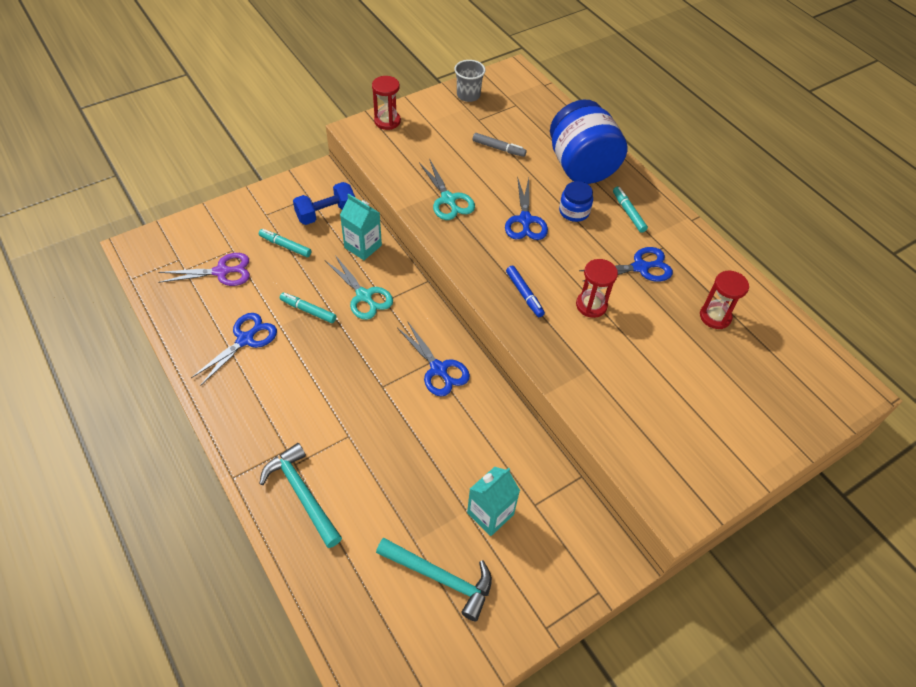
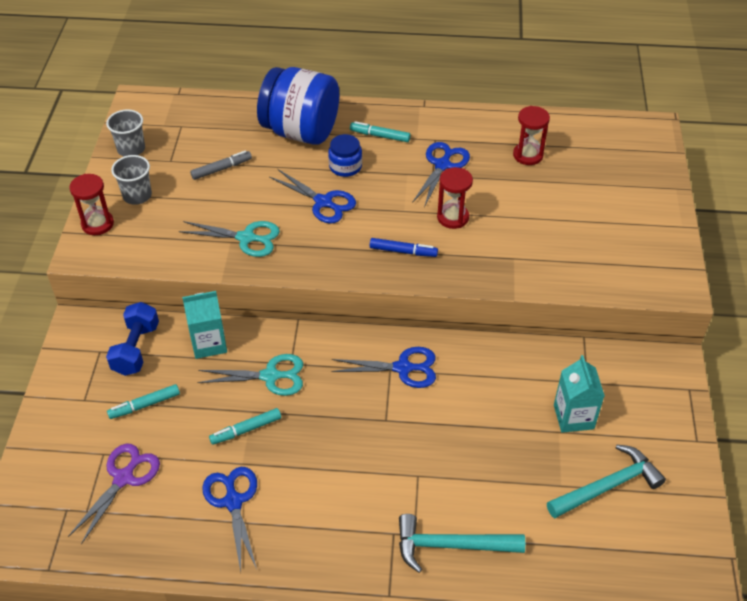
camera: 50 degrees left, 5 degrees down
(430, 123) = (137, 195): none -> grey cup

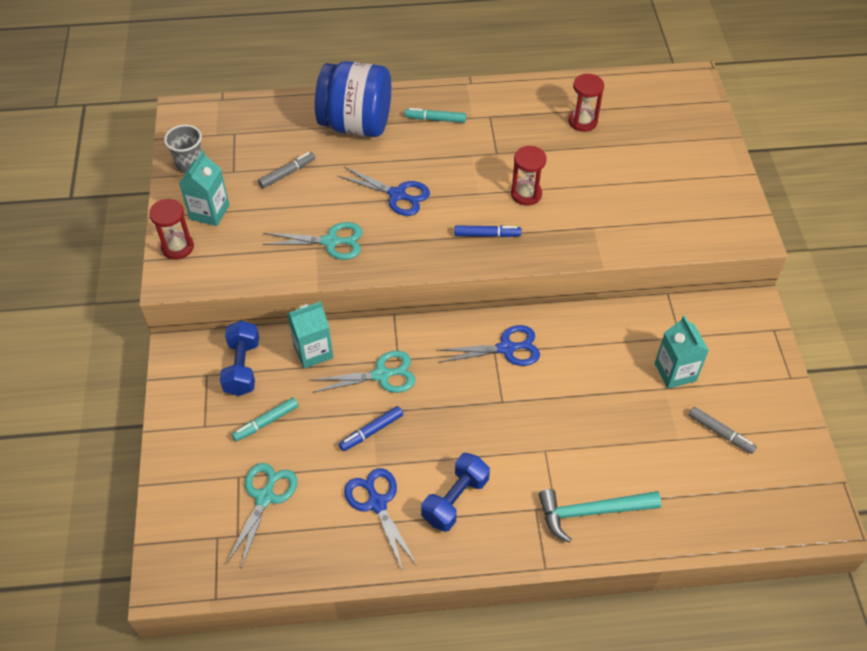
camera: 10 degrees left, 5 degrees up
(123, 478) = (265, 497): purple scissors -> turquoise scissors
(137, 195) = (209, 212): grey cup -> turquoise carton
(246, 430) = (371, 431): turquoise marker -> blue marker
(313, 510) = (455, 500): none -> blue dumbbell
(345, 166) = (409, 155): blue jar -> none
(442, 165) = (503, 142): blue scissors -> none
(608, 486) = (720, 433): turquoise hammer -> grey marker

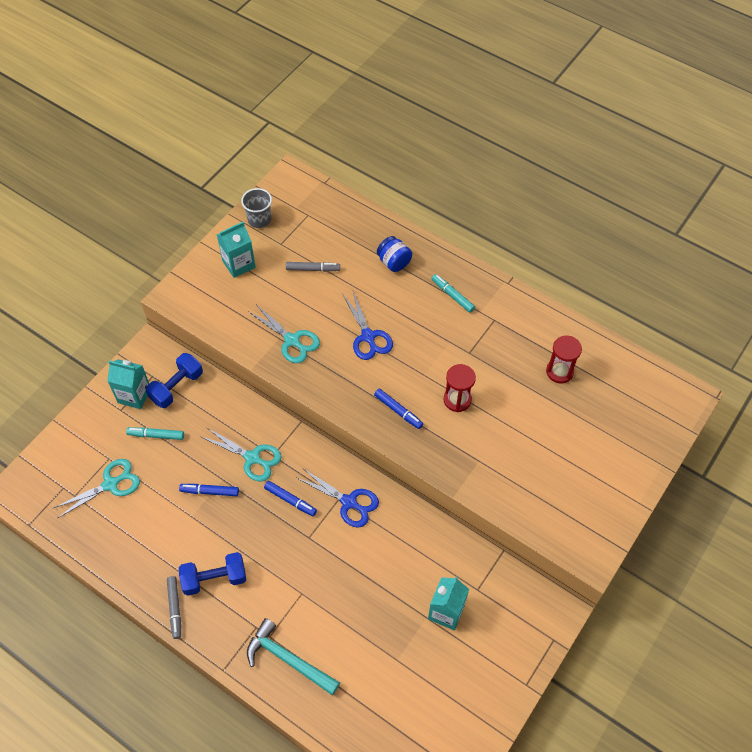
camera: 40 degrees right, 5 degrees up
(177, 247) = (197, 276): red hourglass -> none
(313, 351) = (227, 408): turquoise carton -> turquoise carton (134, 395)
(356, 124) = (394, 262): blue jar -> blue jar, size x0.47
(377, 503) = (168, 542): blue scissors -> none
(454, 384) = (290, 500): none -> blue marker
(720, 433) = (431, 681): grey marker -> grey marker (175, 608)

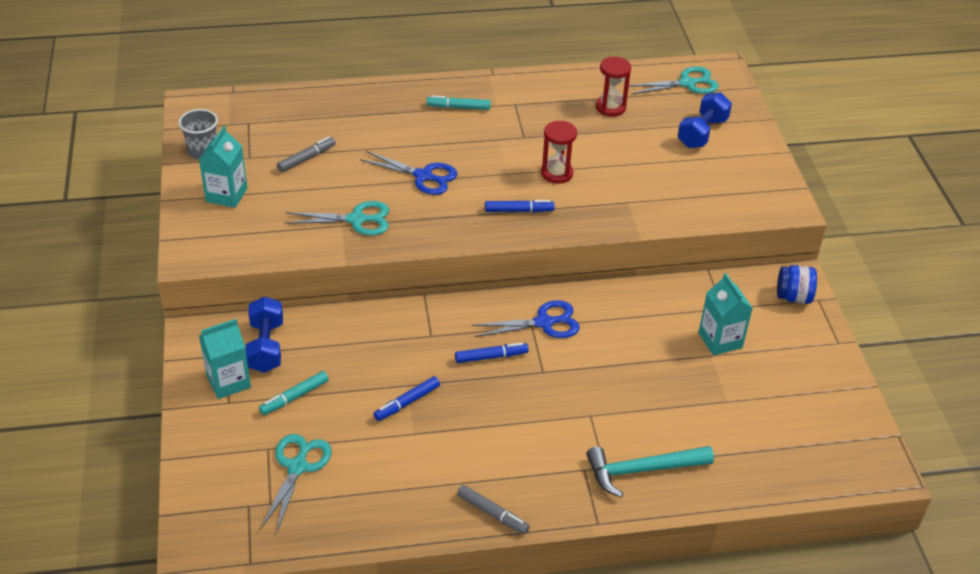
camera: 45 degrees left, 15 degrees down
(214, 579) = (499, 463): blue dumbbell -> blue dumbbell (702, 133)
(252, 458) = (414, 350): turquoise scissors -> turquoise scissors (687, 83)
(394, 262) = (376, 113): blue jar -> blue jar (793, 297)

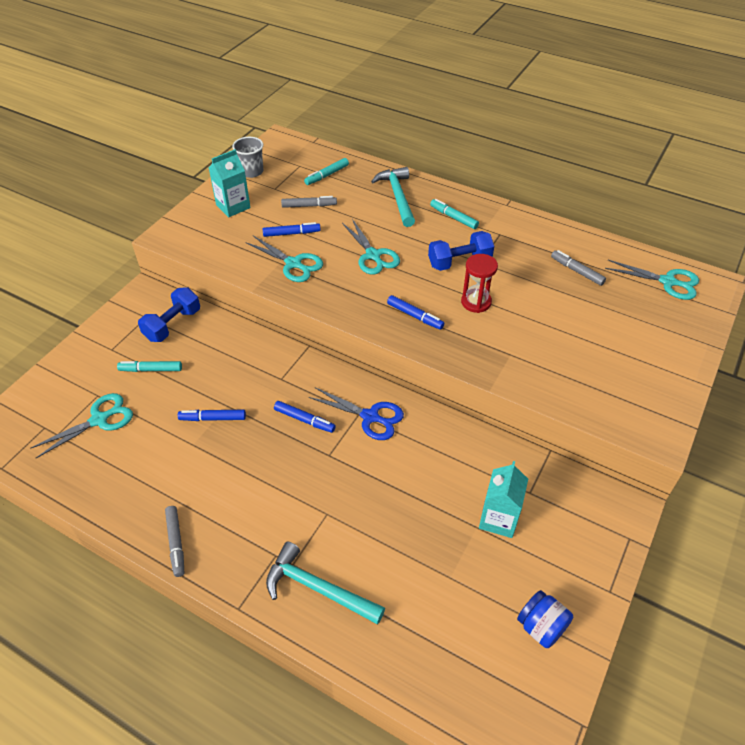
camera: 40 degrees right, 5 degrees up
(228, 381) = (126, 335): turquoise carton -> none
(289, 120) = (327, 175): none -> turquoise marker
(321, 193) = (291, 233): none -> blue marker
(384, 110) = (397, 196): none -> turquoise hammer
(423, 176) = (373, 255): blue scissors -> turquoise scissors
(610, 107) = (577, 271): red hourglass -> grey marker
(702, 133) = (639, 329): blue dumbbell -> blue dumbbell (459, 262)
(793, 297) = (607, 521): blue jar -> blue jar (541, 627)

